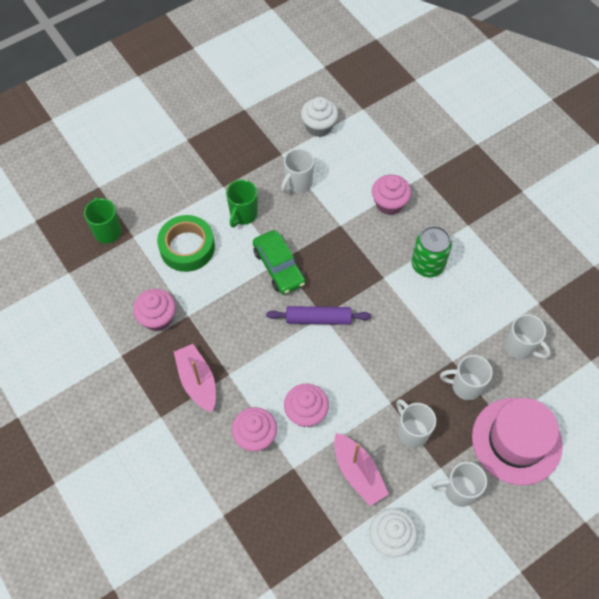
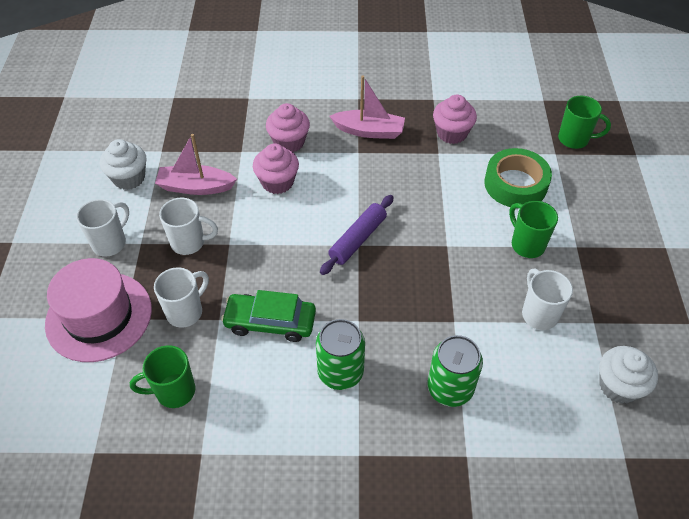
camera: 125 degrees right, 10 degrees down
(279, 267) = (440, 240): green car -> green car (270, 322)
(389, 203) = (450, 388): pink cupcake -> green can
(520, 347) = (174, 391): white mug -> green mug

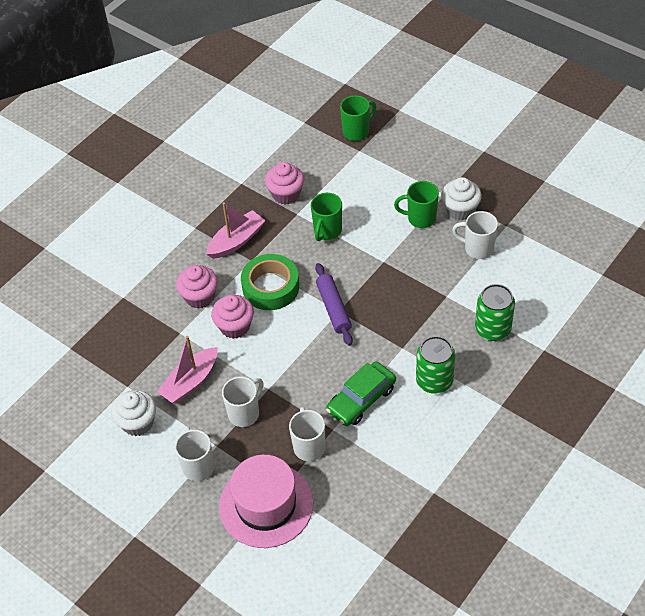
camera: 50 degrees left, 0 degrees up
(174, 391) = (372, 486): green mug -> green mug (327, 231)
(515, 184) = (366, 190): green tape -> green tape (270, 287)
(618, 386) = (557, 245): white cupcake -> white cupcake (460, 210)

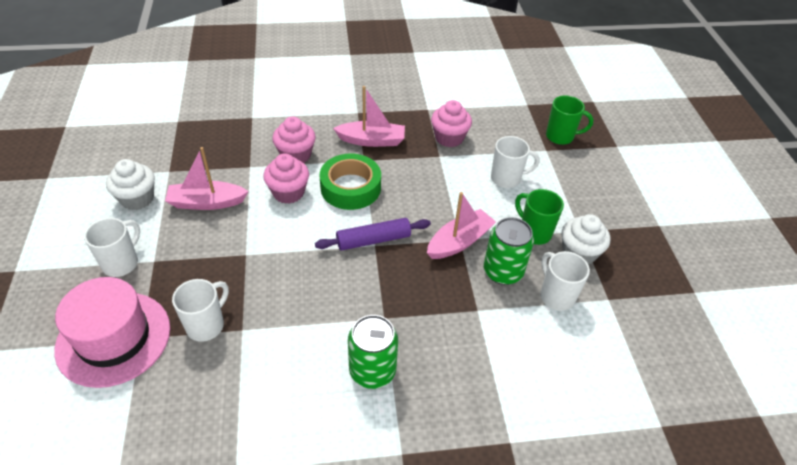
camera: 40 degrees right, 5 degrees down
(244, 413) = (204, 256): white mug -> white mug (507, 179)
(327, 231) = (445, 184): green mug -> none
(333, 308) = (373, 240): purple rolling pin -> purple rolling pin turned 45 degrees clockwise
(361, 399) = (295, 327): green car -> none
(385, 263) = (459, 242): none -> pink boat
(492, 329) = (483, 375): green can -> green can (503, 271)

